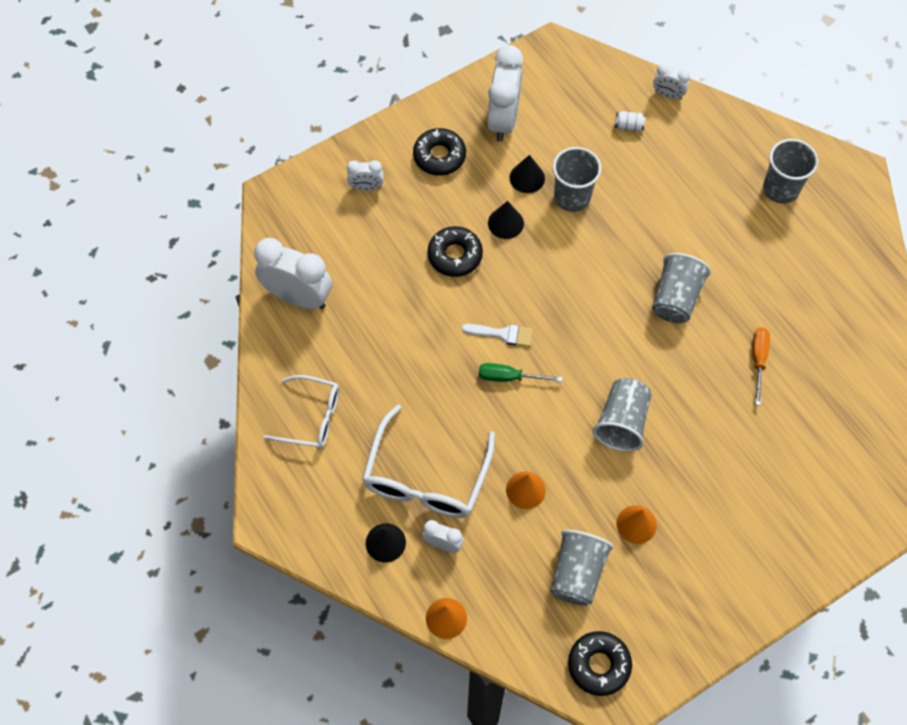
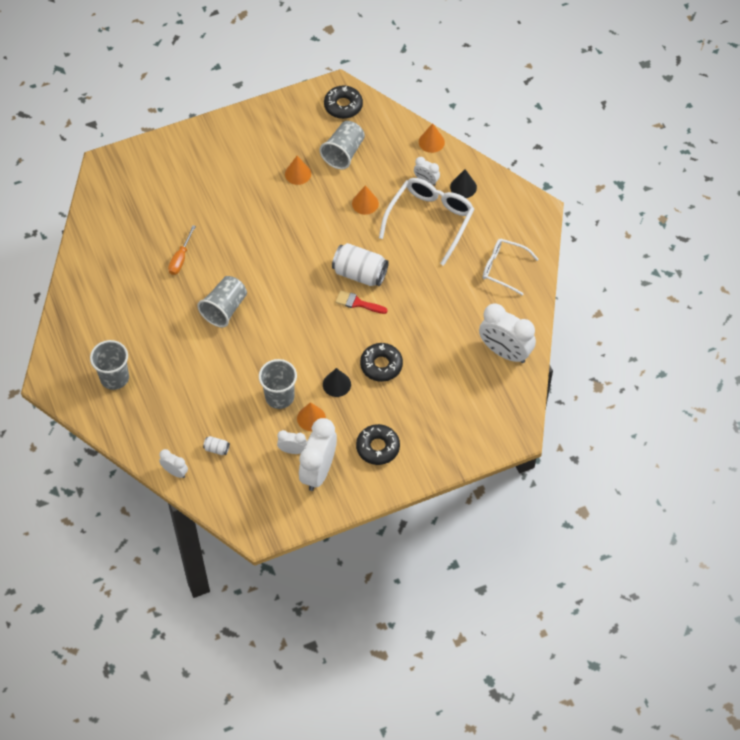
camera: 170 degrees left, 5 degrees down
(366, 187) = (441, 430): white clock -> white clock (292, 450)
(503, 334) = (357, 303): white brush -> red brush
(509, 377) = (360, 273): green screwdriver -> white can
(527, 178) = (311, 418): black cone -> orange cone
(622, 422) = (289, 234): grey cup -> none

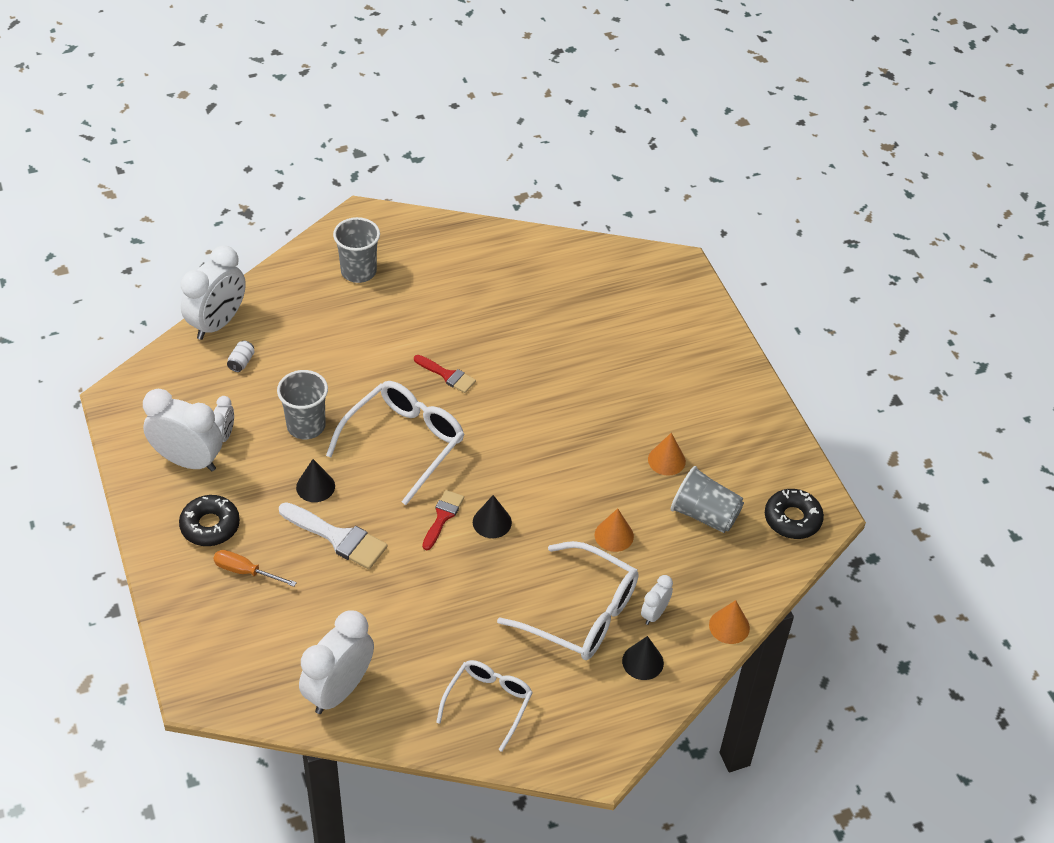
camera: 90 degrees right, 10 degrees down
(175, 472) = (217, 323): white clock -> white clock, size x2.01
(180, 258) = (529, 334): orange screwdriver -> orange screwdriver (245, 571)
(224, 309) = (447, 375): grey cup -> red brush
(292, 332) = (404, 443): none -> white glasses
(311, 418) = (268, 457): orange cone -> none
(360, 273) = (492, 522): white can -> black cone
(381, 365) = (338, 537): black donut -> white brush

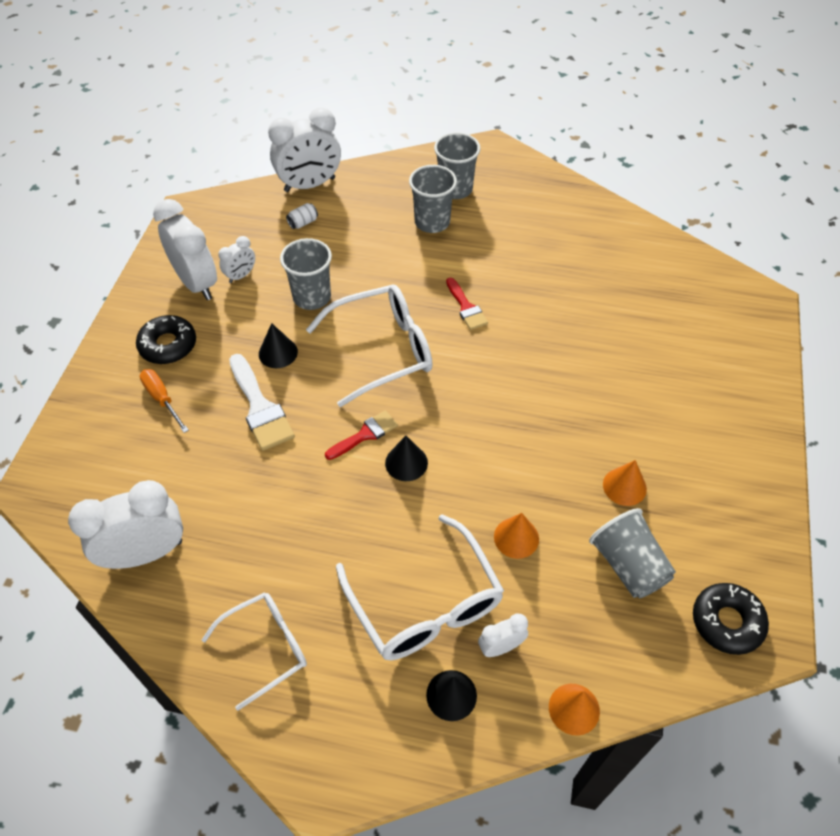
camera: 35 degrees right, 5 degrees up
(361, 311) = (432, 222): none -> grey cup

